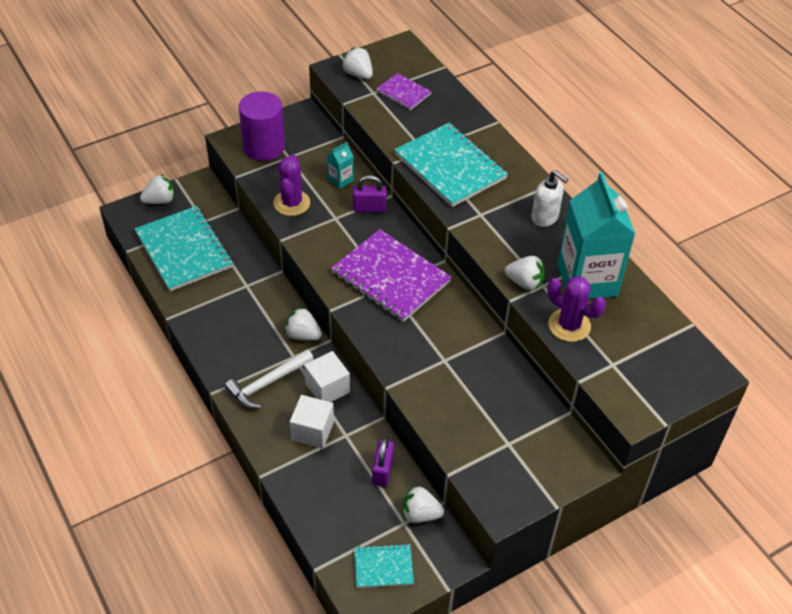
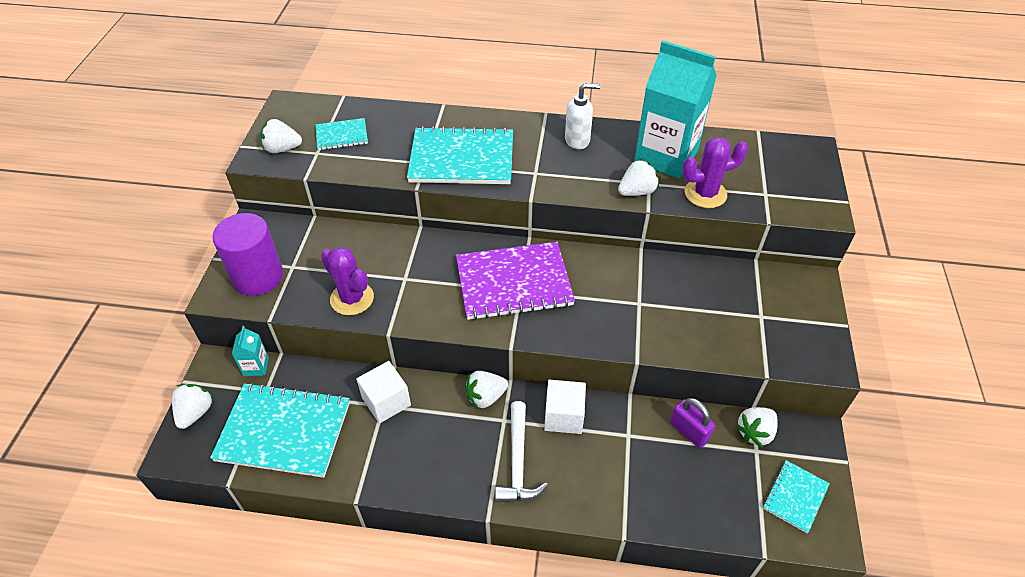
camera: 50 degrees left, 0 degrees up
(312, 431) = (603, 459): white cube -> white cube (386, 401)
(340, 180) = (364, 248): turquoise carton -> turquoise carton (256, 366)
(369, 208) = (419, 248): purple padlock -> none
(403, 93) = (342, 135): purple notebook -> turquoise notebook

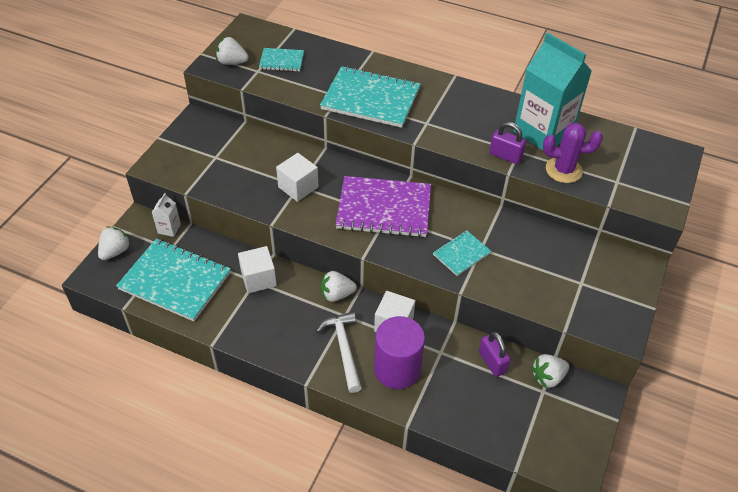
camera: 15 degrees right, 0 degrees up
(256, 366) = (169, 229): turquoise carton -> white carton
(258, 277) = (187, 159): purple cylinder -> purple cylinder (397, 369)
(352, 298) = (252, 191): purple cactus -> none
(405, 280) = (298, 187): none -> white cube
(517, 462) = (344, 349): white hammer -> white hammer turned 150 degrees clockwise
(577, 140) = (473, 103): white soap dispenser -> none
(636, 191) = (505, 156): white strawberry -> purple padlock
(795, 497) = (560, 434): turquoise notebook -> turquoise notebook (461, 254)

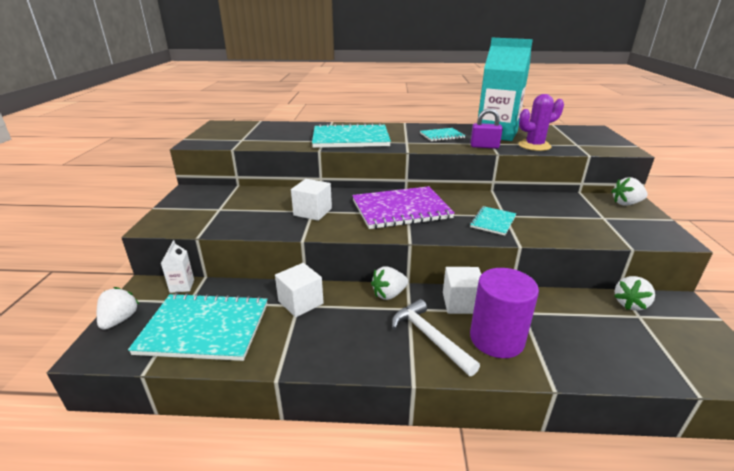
camera: 20 degrees left, 20 degrees down
(232, 62) = (215, 139): white strawberry -> white strawberry (626, 203)
(281, 61) = (260, 133): turquoise notebook -> turquoise notebook (442, 136)
(492, 362) = (574, 306): purple padlock -> none

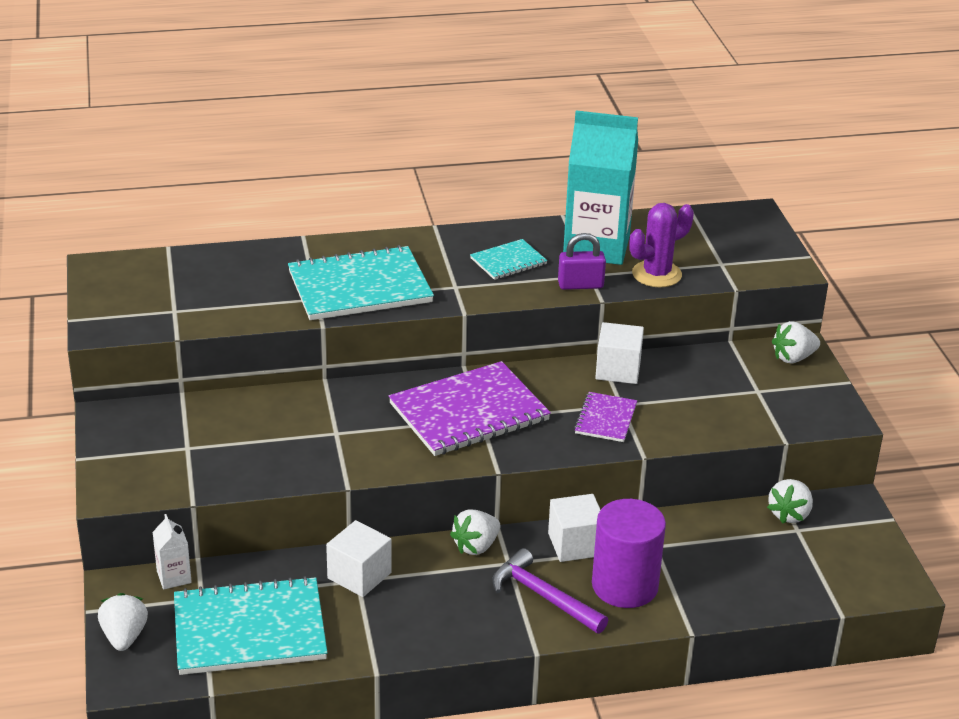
camera: 15 degrees left, 5 degrees up
(312, 212) = (337, 434): white cube -> white cube (618, 370)
(430, 337) = (543, 596): white hammer -> purple hammer
(493, 222) = (605, 419): turquoise notebook -> purple notebook

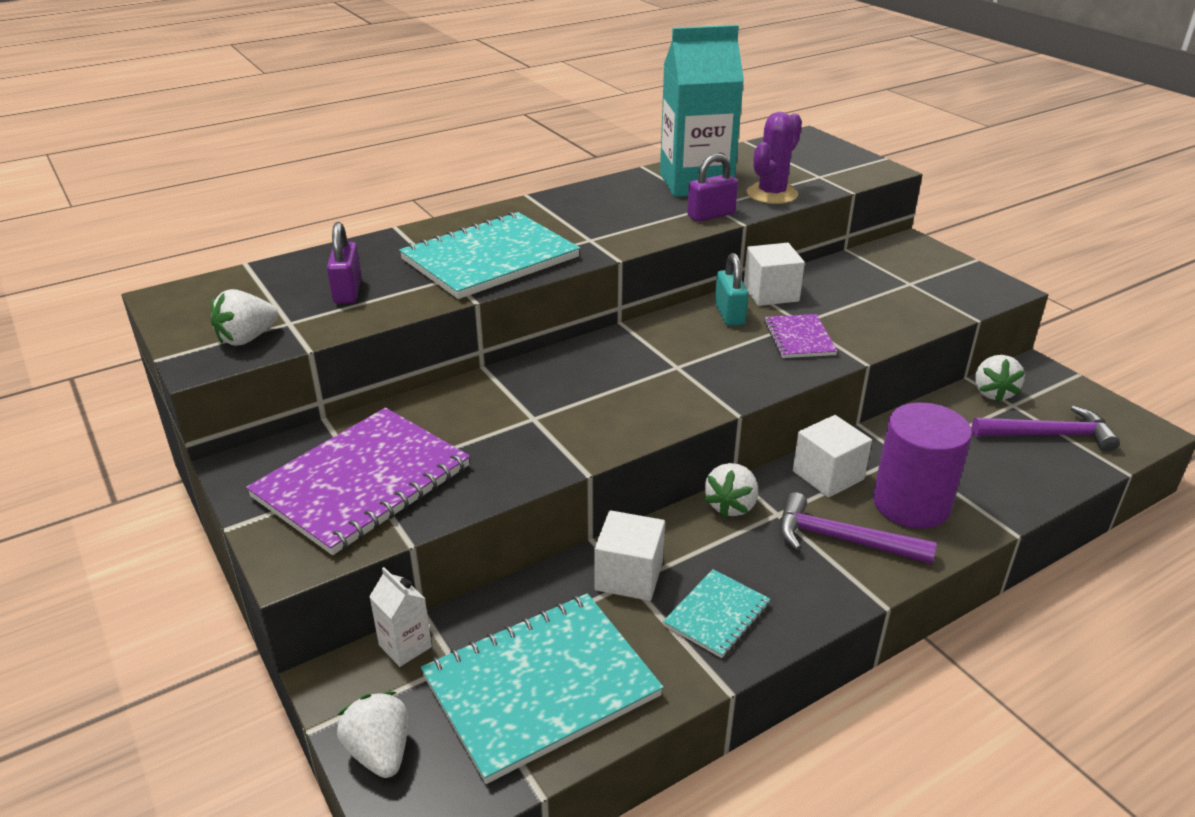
camera: 20 degrees left, 0 degrees up
(231, 292) = (347, 291): none -> purple padlock
(469, 412) = (660, 363): purple notebook -> purple notebook (362, 482)
(508, 261) = (624, 209): turquoise notebook -> turquoise notebook (717, 615)
(563, 382) = (729, 314): none -> turquoise padlock
(793, 358) = (912, 251): white strawberry -> white strawberry (247, 338)
(803, 564) = (1049, 435): none -> purple hammer

